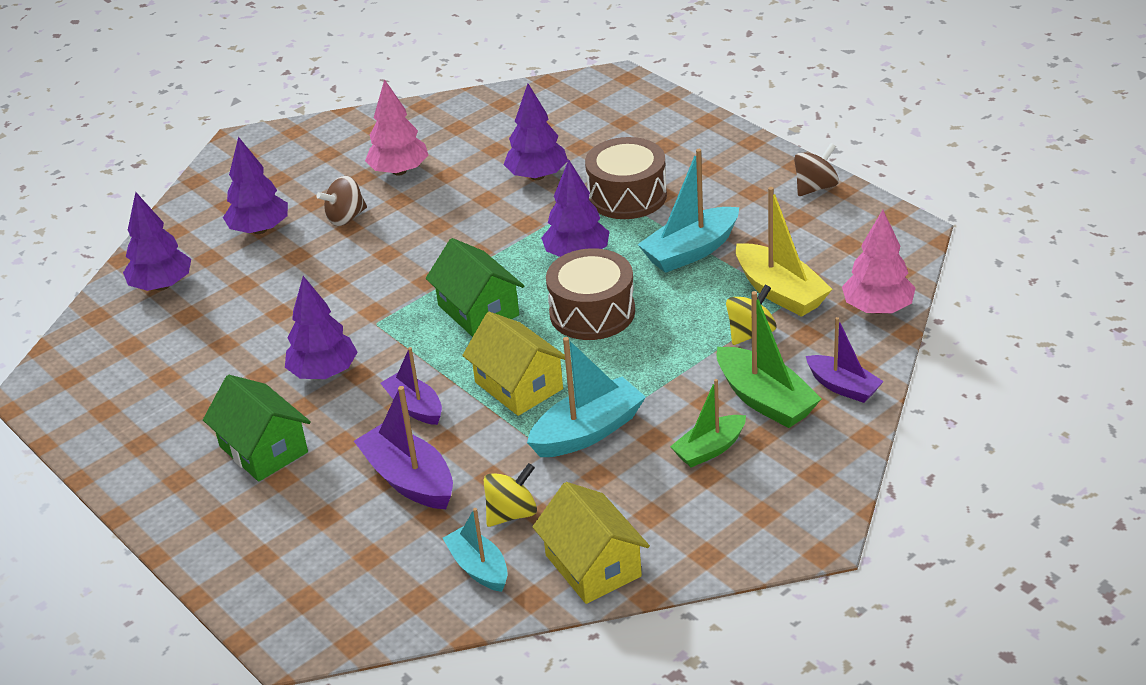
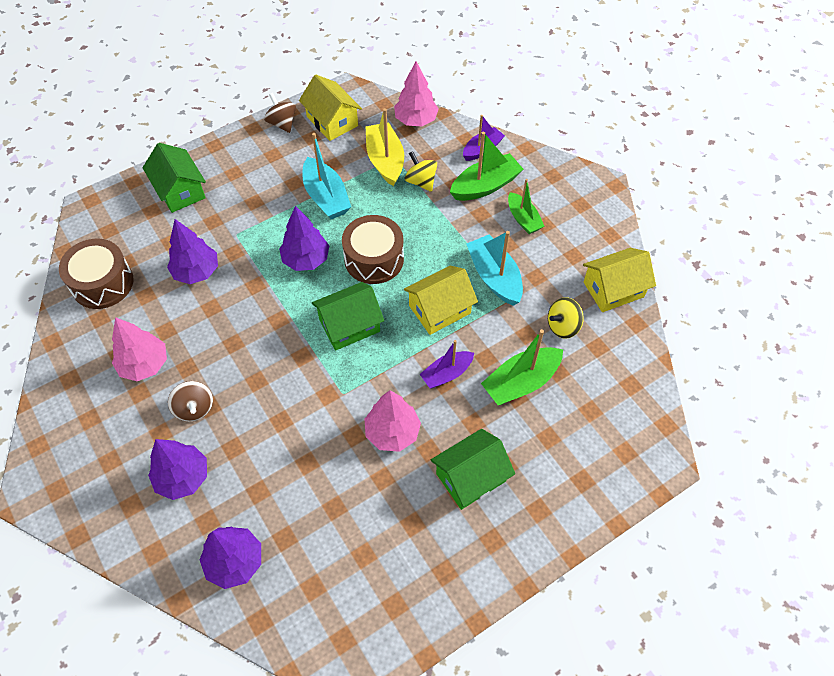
camera: 85 degrees left, 20 degrees up
(324, 372) = (392, 432): purple tree -> pink tree
(409, 479) = (521, 382): purple boat -> green boat
(479, 568) = (608, 349): turquoise boat -> none
(512, 513) = (563, 326): yellow spinning top -> yellow spinning top turned 90 degrees counterclockwise
(627, 196) = (247, 221): brown drum -> brown drum (102, 283)
(662, 134) = (180, 191): none -> green house
(780, 292) = (385, 160): yellow boat -> yellow boat turned 75 degrees counterclockwise
(839, 229) = (332, 121): none -> yellow house

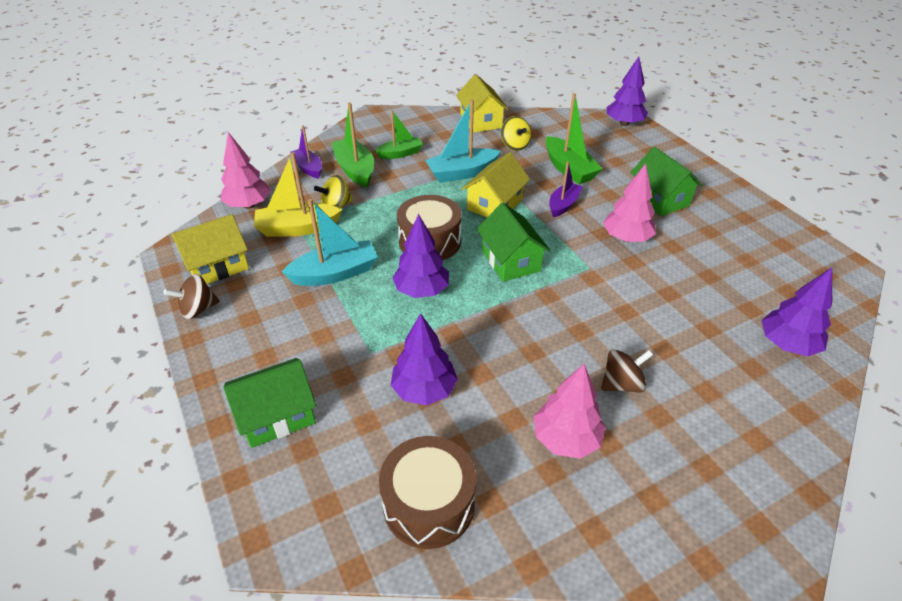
camera: 85 degrees left, 15 degrees down
(183, 477) = (709, 391): purple tree -> purple tree (624, 123)
(439, 309) = (494, 204): yellow house -> yellow house turned 60 degrees clockwise
(446, 374) = (563, 205): purple boat -> purple boat turned 120 degrees counterclockwise

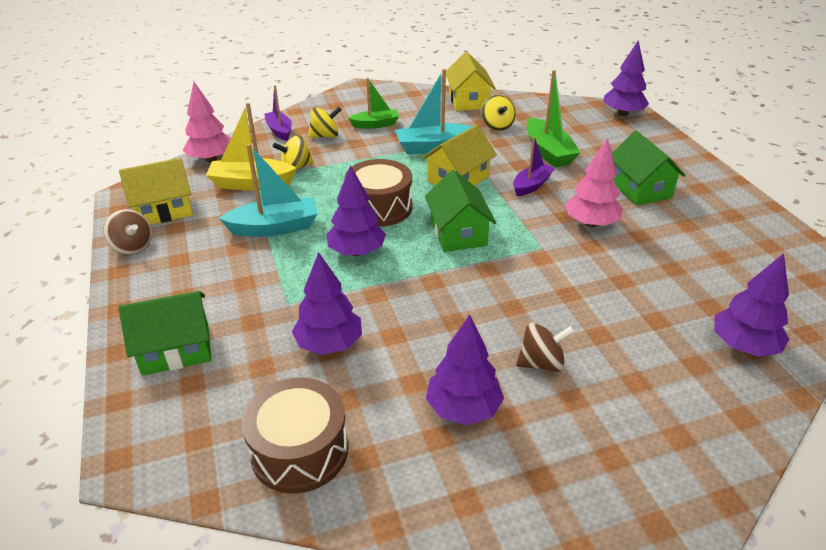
camera: 10 degrees right, 5 degrees down
(198, 309) = (133, 246): brown spinning top -> brown spinning top turned 120 degrees counterclockwise
(355, 170) = (325, 136): green boat -> yellow spinning top
(566, 439) = (463, 408): pink tree -> purple tree

